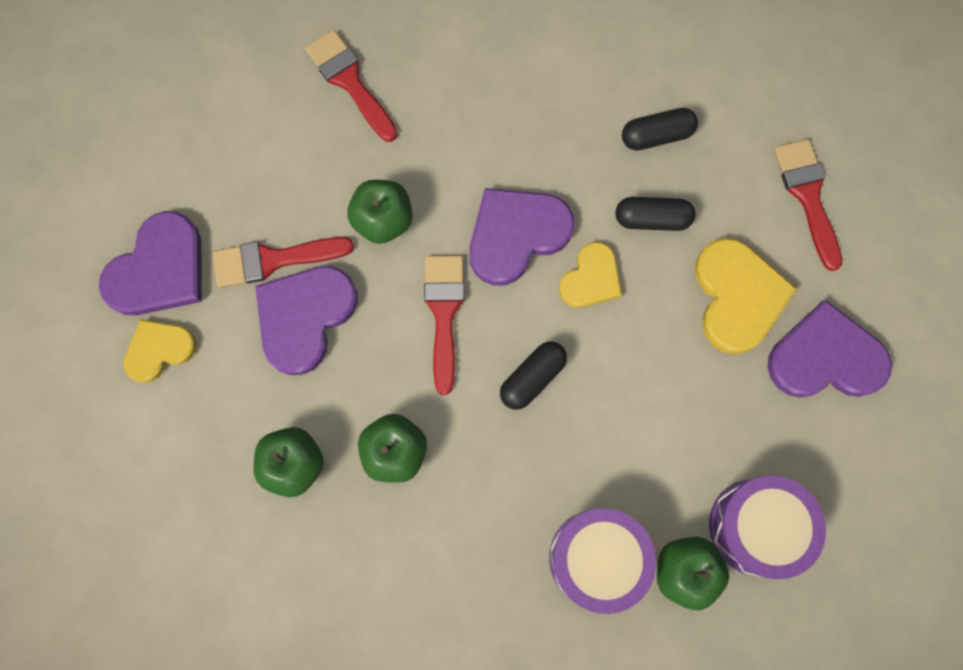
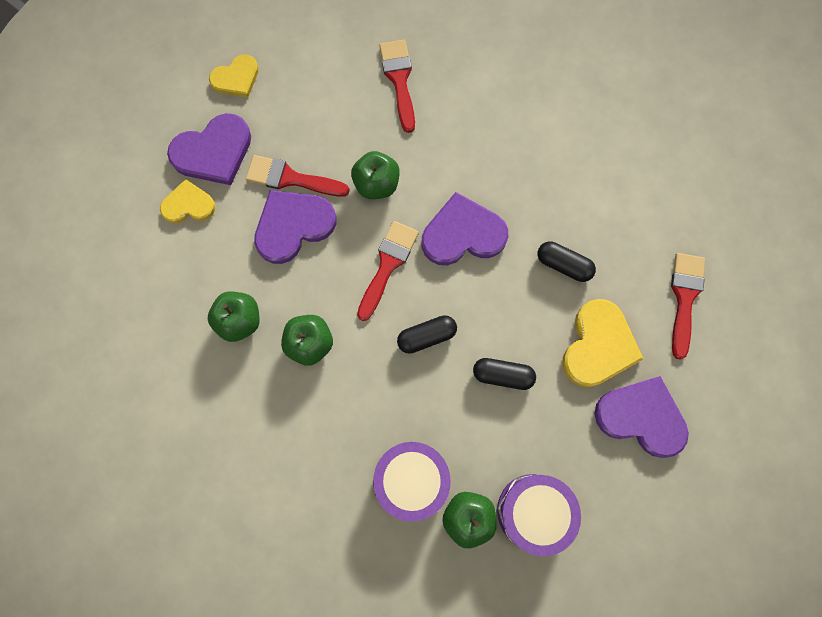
camera: 25 degrees right, 0 degrees up
(591, 278) = (500, 287): yellow heart -> yellow heart (236, 78)
(656, 136) = (595, 208): black capsule -> black capsule (502, 375)

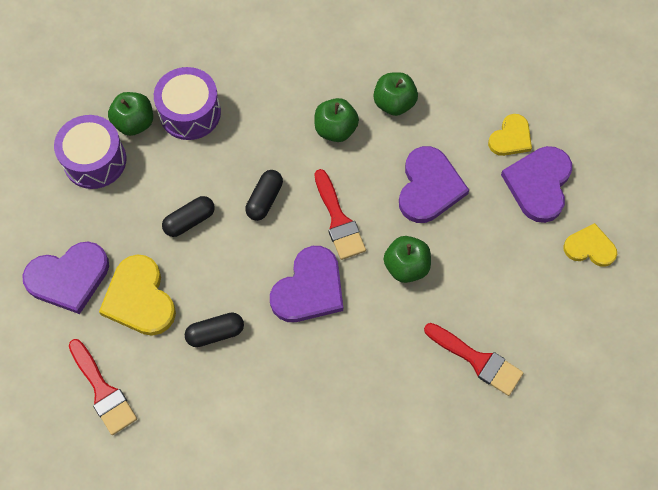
camera: 135 degrees right, 10 degrees down
(236, 78) = (589, 247): yellow heart -> yellow heart turned 90 degrees clockwise
(291, 178) = (467, 216): red brush -> none

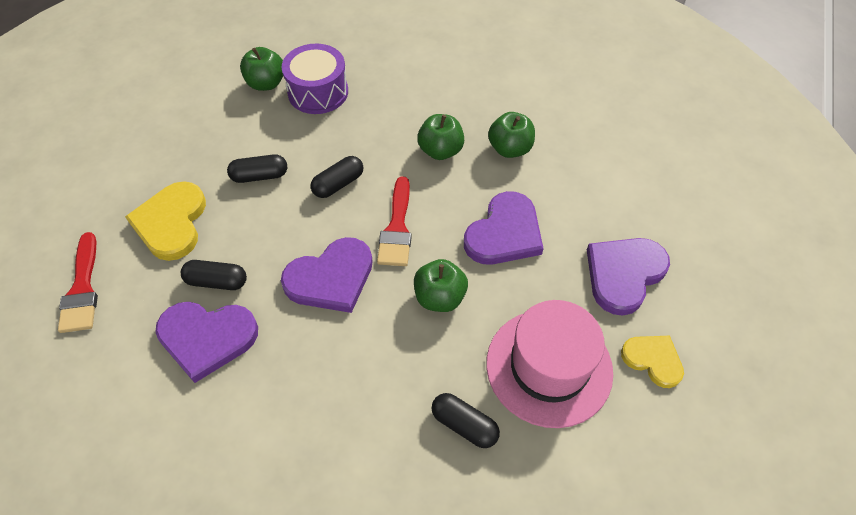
camera: 25 degrees right, 10 degrees down
(69, 278) = (125, 181): purple heart -> purple heart (207, 338)
(95, 160) = (213, 99): purple drum -> none
(477, 360) = (464, 425): red brush -> black capsule
(511, 138) = (614, 220): yellow heart -> none
(517, 287) = (549, 367): none -> pink hat

